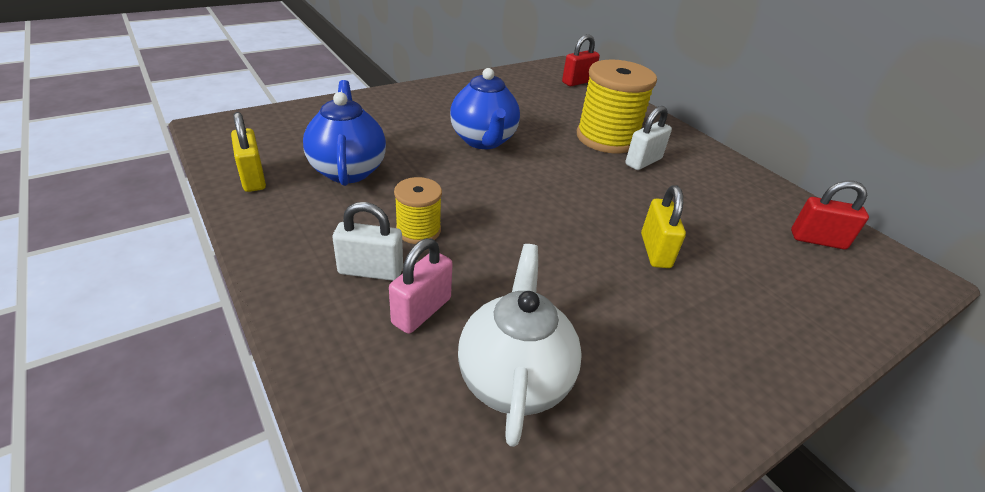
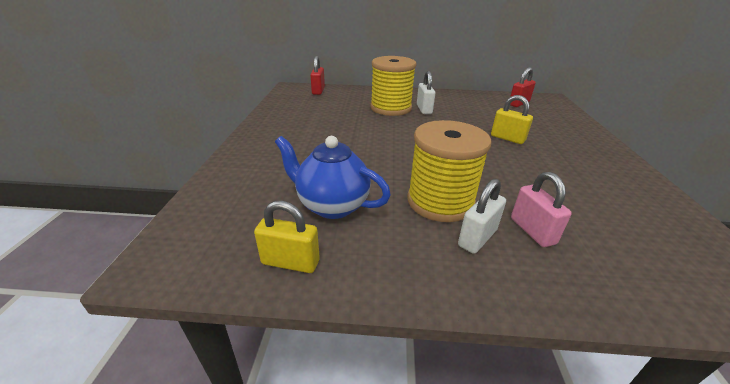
camera: 50 degrees left, 5 degrees down
(418, 230) = (440, 201): yellow spool -> yellow spool, size x1.88
(483, 141) = (352, 141): blue teapot -> none
(514, 379) = (605, 219): white teapot -> none

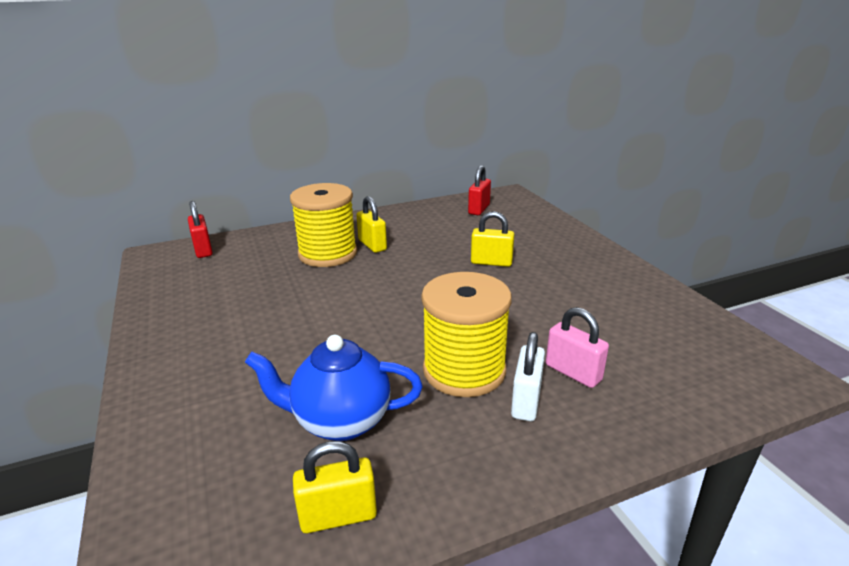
camera: 25 degrees left, 5 degrees down
(424, 109) = (372, 245): white padlock -> yellow padlock

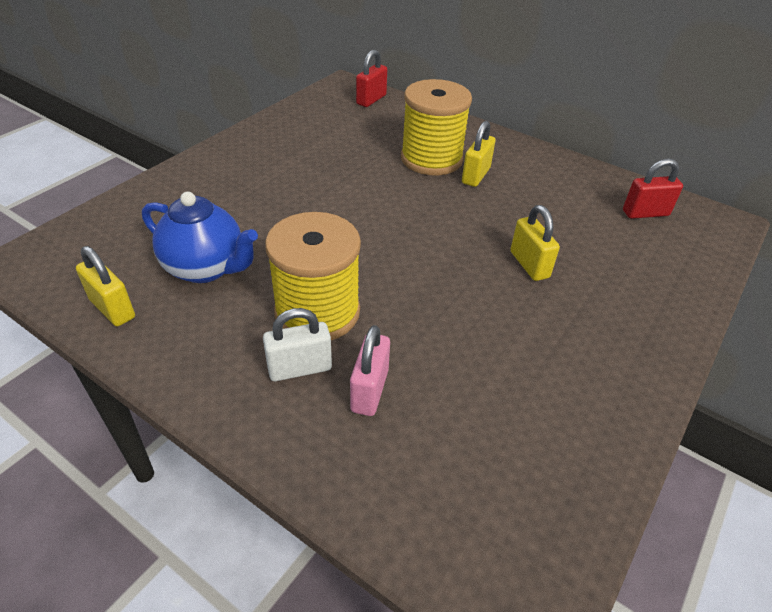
camera: 55 degrees right, 15 degrees up
(340, 421) = (206, 268): blue teapot -> blue teapot turned 150 degrees clockwise

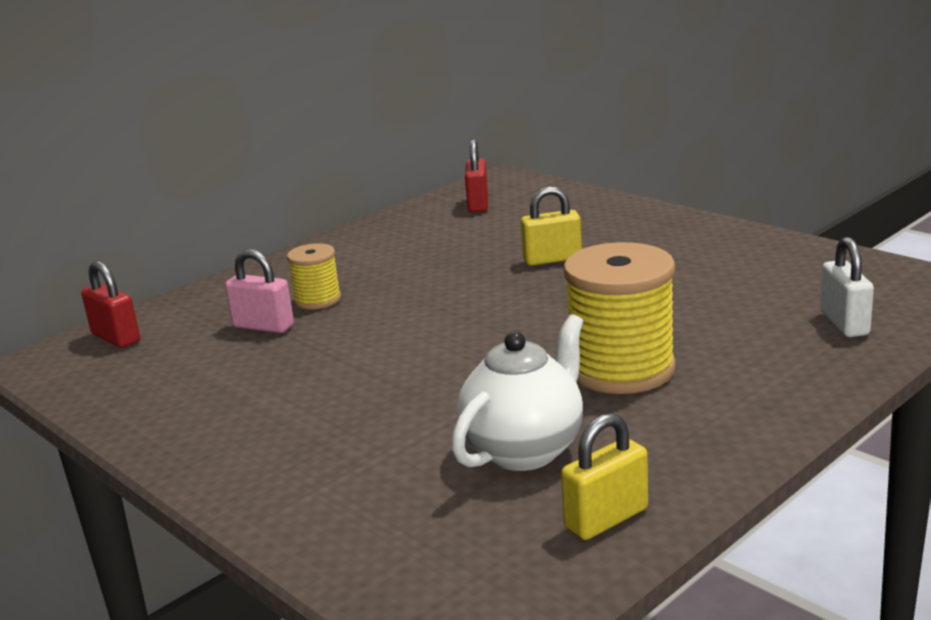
camera: 75 degrees left, 20 degrees down
(206, 268) = (525, 450): blue teapot -> white teapot
(300, 368) = (714, 377): white padlock -> white padlock (844, 323)
(369, 390) = (742, 340): pink padlock -> pink padlock (263, 326)
(431, 159) = (317, 300): yellow spool -> yellow spool, size x0.53
(475, 176) = (371, 276): yellow padlock -> none

